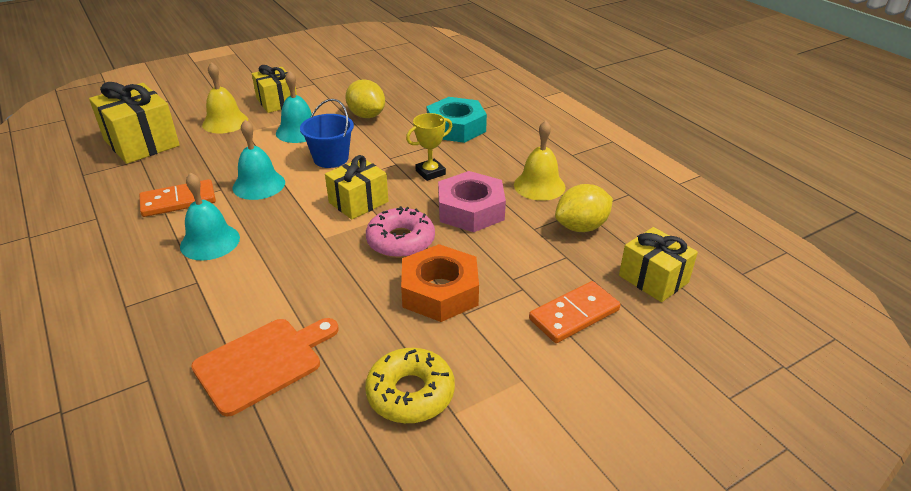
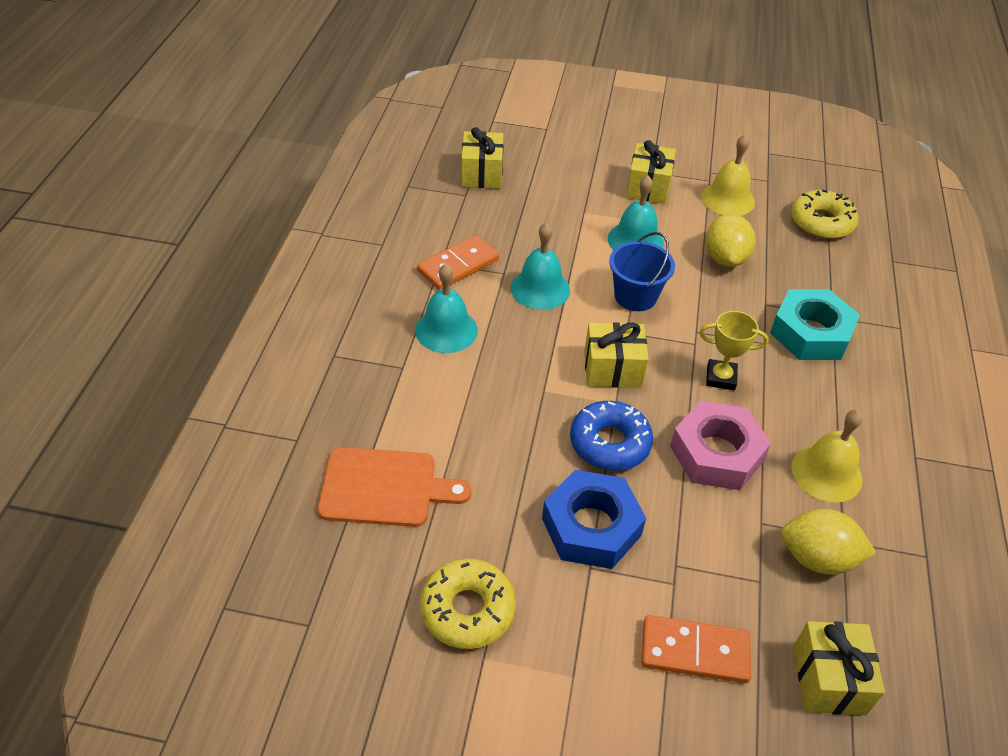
camera: 40 degrees right, 10 degrees up
(141, 143) = (482, 174): yellow gift -> yellow gift, size x0.65
(178, 201) = (458, 265): orange domino -> orange domino turned 60 degrees counterclockwise
(225, 122) = (575, 188): yellow bell -> yellow bell (728, 199)
(400, 241) = (610, 443): pink donut -> blue donut
(403, 76) = (821, 222): none -> yellow donut
(440, 291) = (591, 527): orange nut -> blue nut

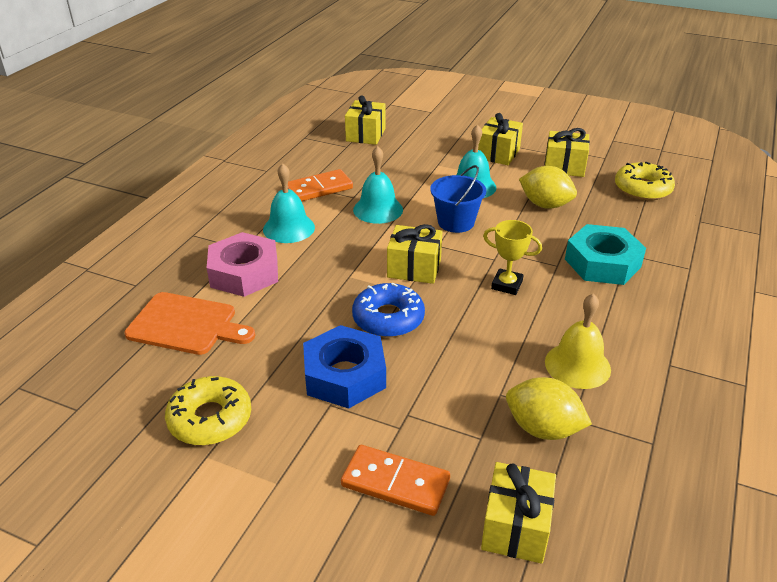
camera: 15 degrees right, 10 degrees down
(716, 453) = (480, 337): pink nut -> pink nut (244, 273)
(725, 258) = (545, 205): yellow lemon -> yellow lemon turned 75 degrees counterclockwise
(728, 199) = (564, 167): yellow bell -> yellow gift

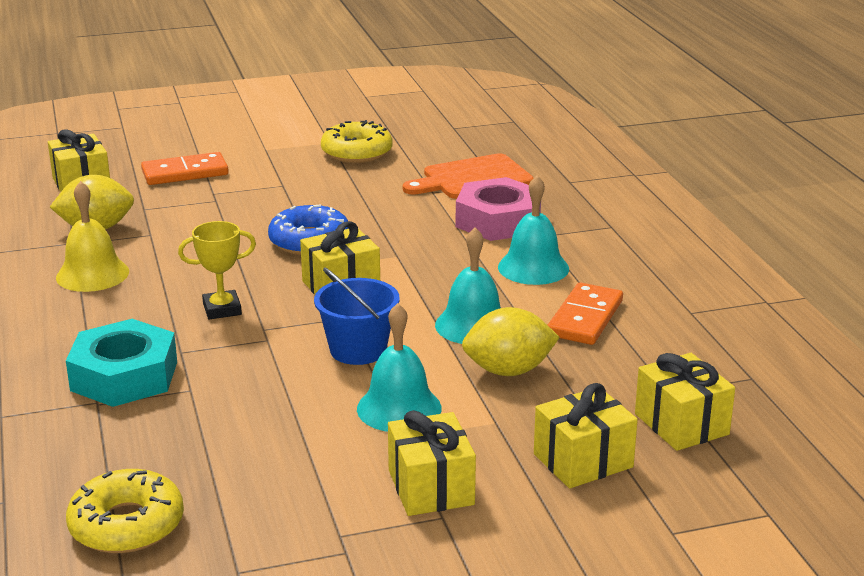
camera: 140 degrees right, 10 degrees down
(344, 375) = (294, 200): blue nut -> none
(545, 205) = (264, 425): yellow lemon -> yellow lemon (508, 371)
(564, 167) = (294, 512): yellow gift -> yellow gift (583, 460)

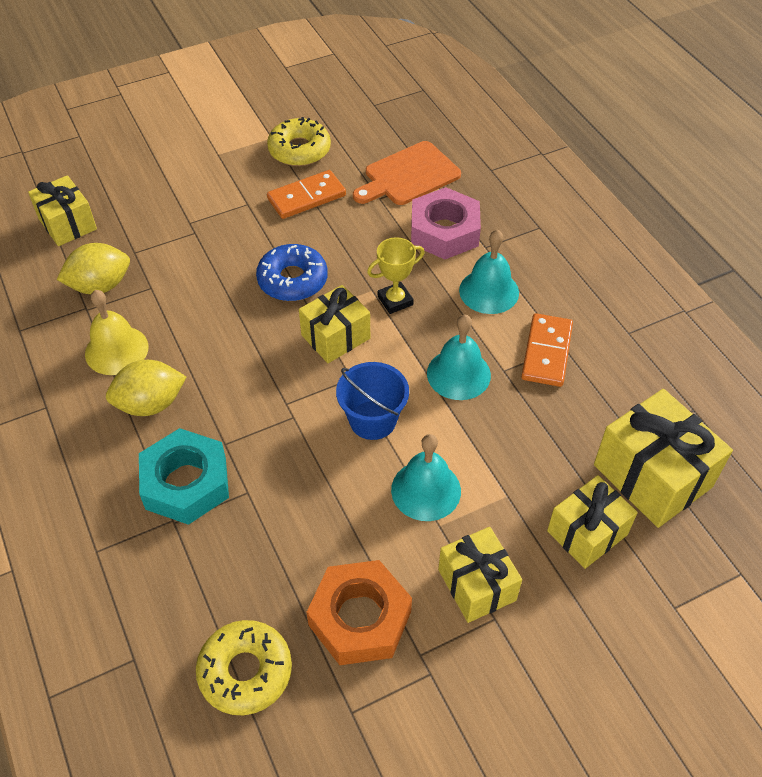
camera: 10 degrees left, 25 degrees up
(185, 173) = (156, 197): orange domino -> orange domino (306, 197)
(222, 309) = (243, 382): yellow trophy -> yellow trophy (395, 300)
(279, 498) = (360, 618): none -> orange nut
(508, 371) = (502, 429): yellow lemon -> yellow lemon (150, 404)
(681, 424) = (652, 476): yellow gift -> yellow gift, size x1.53

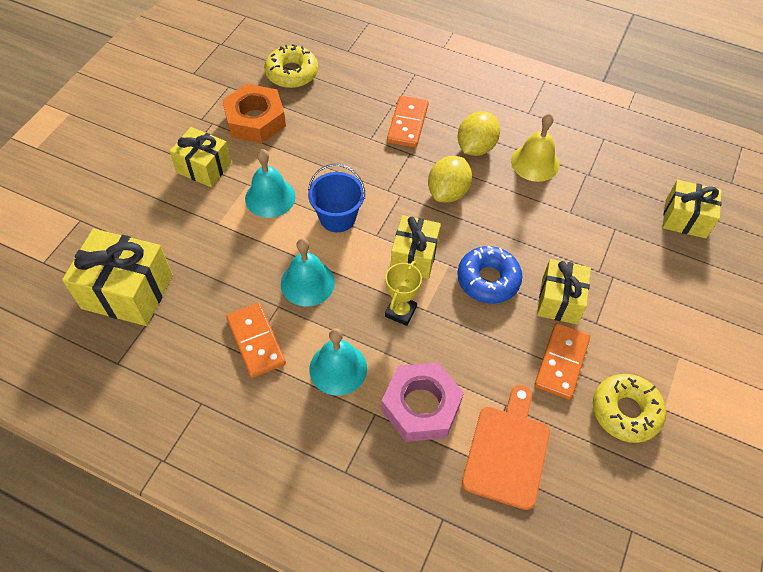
camera: 140 degrees right, 5 degrees up
(100, 286) = (601, 192): yellow lemon -> yellow lemon (448, 192)
(186, 483) = (407, 123): turquoise nut -> orange domino
(587, 533) = (154, 230): yellow gift -> yellow gift (559, 300)

